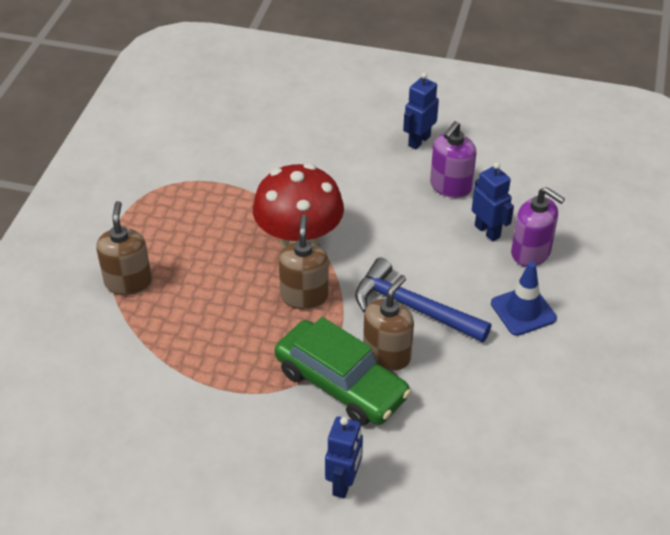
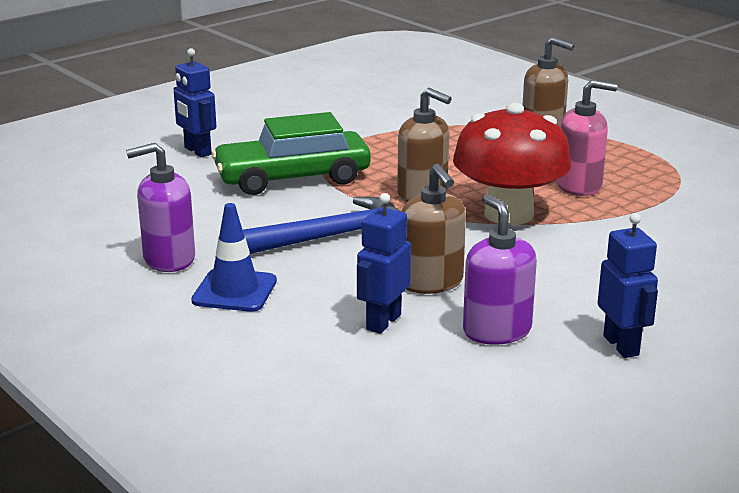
camera: 125 degrees right, 20 degrees down
(221, 225) = (579, 186): none -> pink soap dispenser
(387, 355) = (292, 205): brown soap dispenser -> brown soap dispenser (431, 282)
(487, 231) = (383, 322): blue robot -> blue robot turned 120 degrees clockwise
(531, 253) = (308, 334): purple soap dispenser -> purple soap dispenser (168, 259)

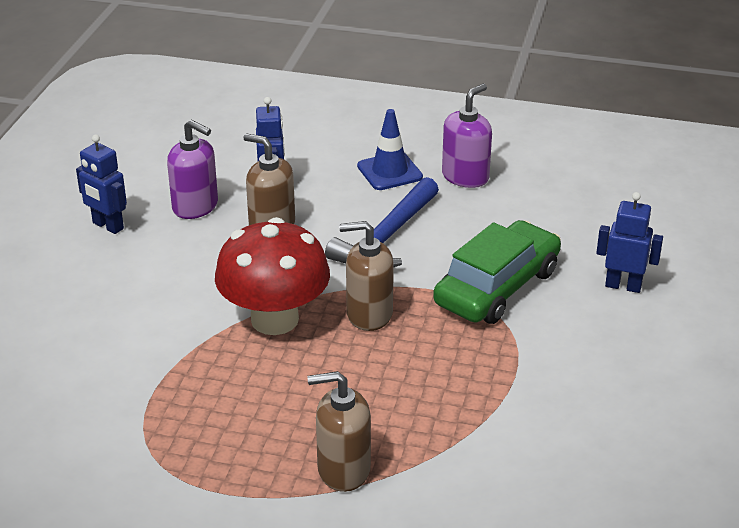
camera: 145 degrees right, 10 degrees up
(579, 186) = (241, 388): pink soap dispenser -> none

